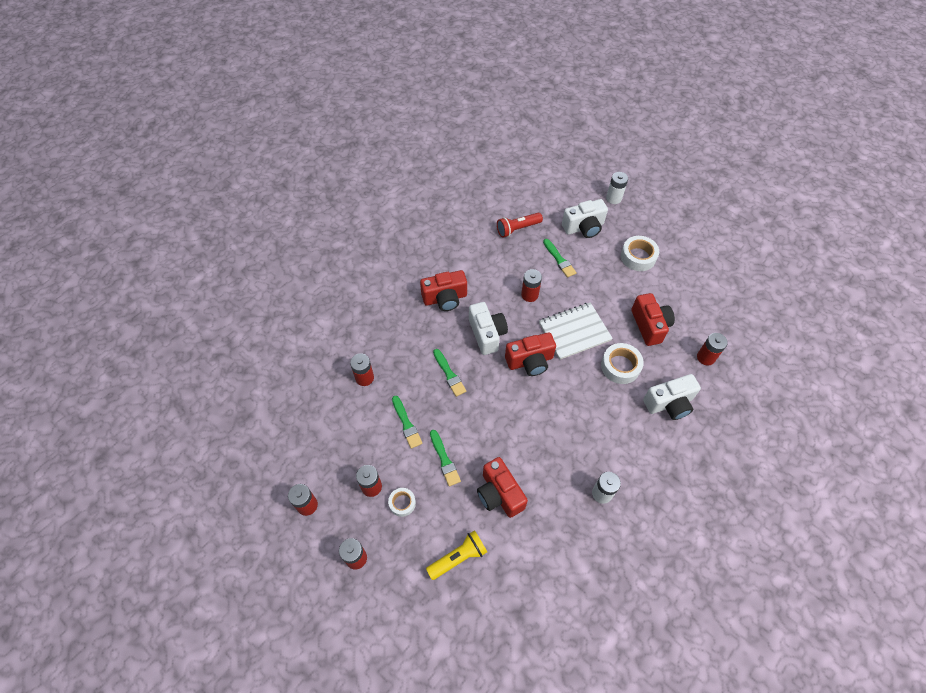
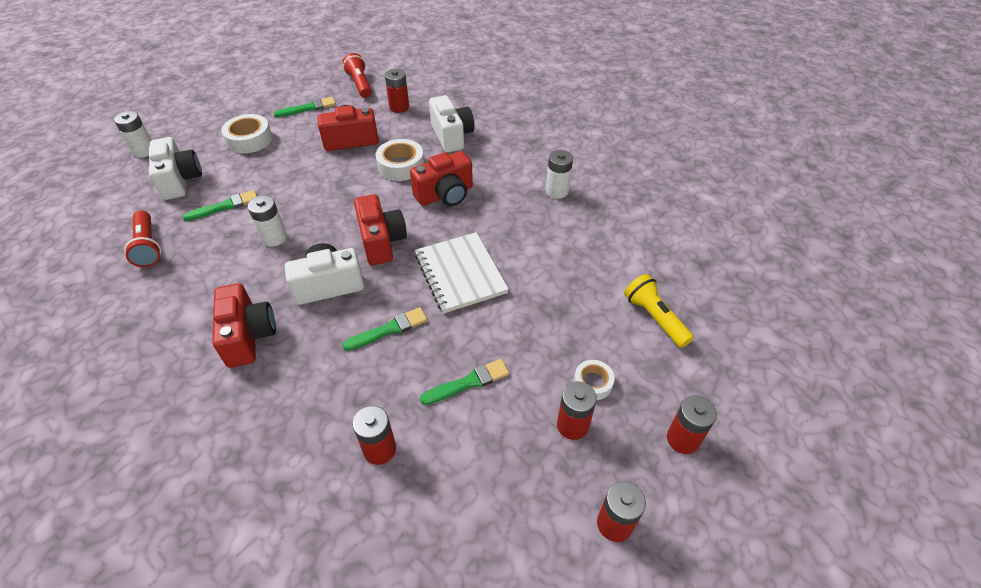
camera: 90 degrees left, 10 degrees down
(444, 460) = (525, 333): green brush -> green brush (308, 108)
(499, 494) = (567, 276): red camera -> red camera (445, 195)
(529, 295) = (274, 238): red battery -> white battery
(574, 331) = (345, 199): white notebook -> white notebook (460, 274)
(736, 321) = (360, 84): none -> red flashlight

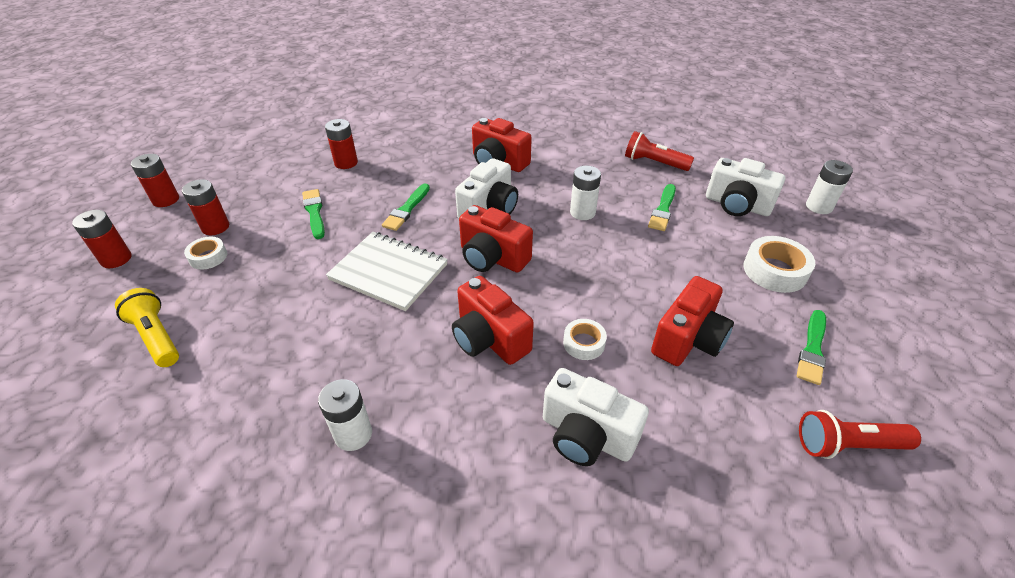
camera: 140 degrees right, 5 degrees down
(360, 84) = (847, 445): red flashlight -> red flashlight turned 150 degrees clockwise
(399, 107) = (725, 439): red battery -> none
(401, 166) = (584, 343): white tape -> white tape, size x0.61
(445, 195) = (489, 339): red camera -> red camera turned 60 degrees counterclockwise
(468, 382) = (314, 212): green brush -> green brush turned 135 degrees clockwise
(654, 317) = (157, 337): yellow flashlight -> yellow flashlight turned 150 degrees counterclockwise

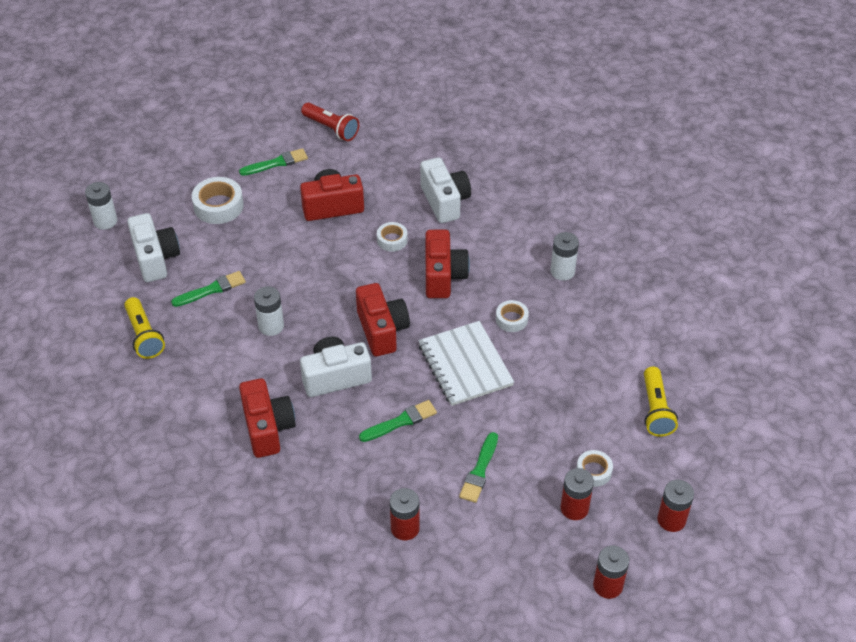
camera: 140 degrees left, 5 degrees up
(375, 338) = (511, 319): none -> white tape
(654, 163) = (144, 336): red flashlight -> yellow flashlight

